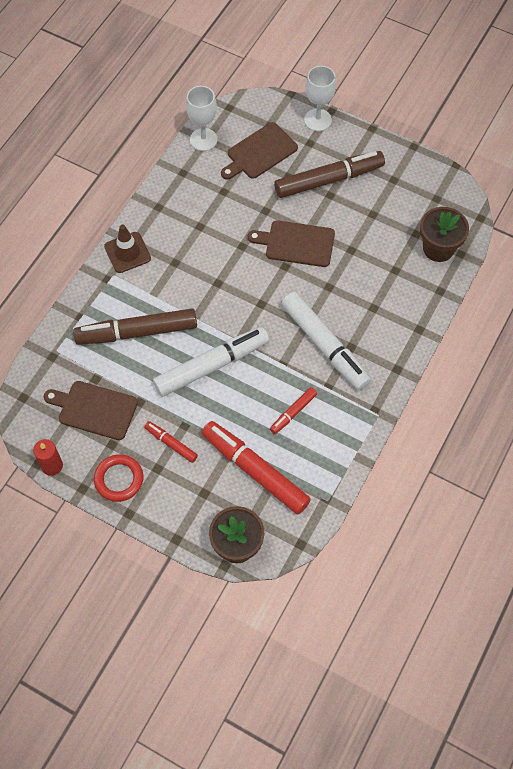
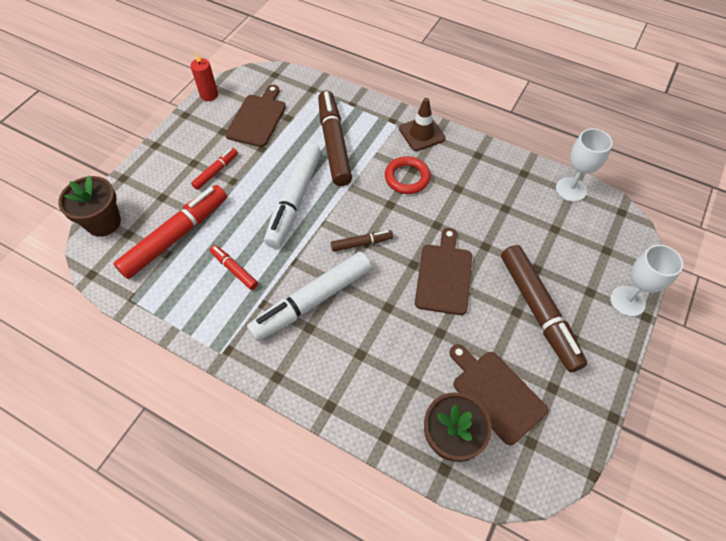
camera: 90 degrees right, 5 degrees down
(119, 479) = (188, 137): red ring -> red ring (407, 178)
(211, 365) = (294, 200): white marker -> white marker turned 45 degrees clockwise
(259, 152) = (564, 240): brown cutting board -> brown cutting board (496, 393)
(263, 306) = (362, 243): none -> brown marker

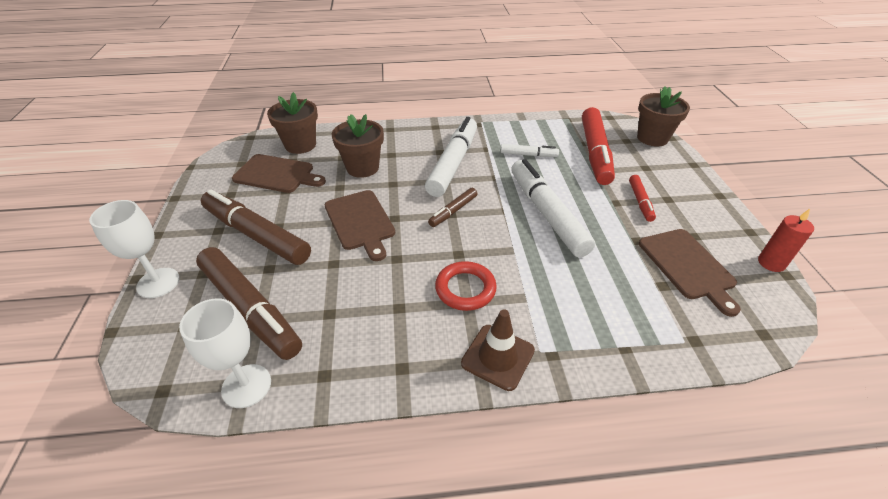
camera: 145 degrees right, 15 degrees down
(234, 269) = (528, 155): red marker -> white marker
(334, 143) = (580, 283): brown marker -> brown marker (250, 309)
(402, 349) = (362, 168): none -> brown flower pot

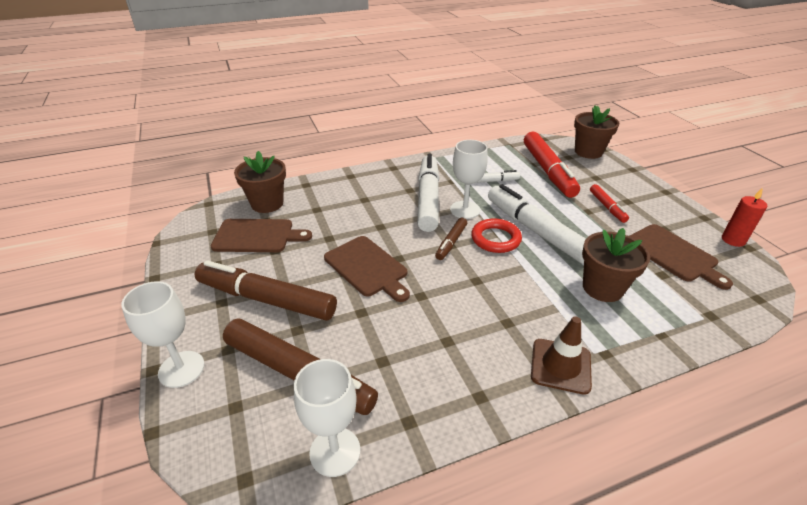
camera: 15 degrees left, 5 degrees down
(362, 168) = (342, 216): brown flower pot -> brown flower pot (602, 288)
(465, 289) = (499, 311): red ring -> red ring (495, 239)
(484, 180) = (465, 210): none -> white goblet

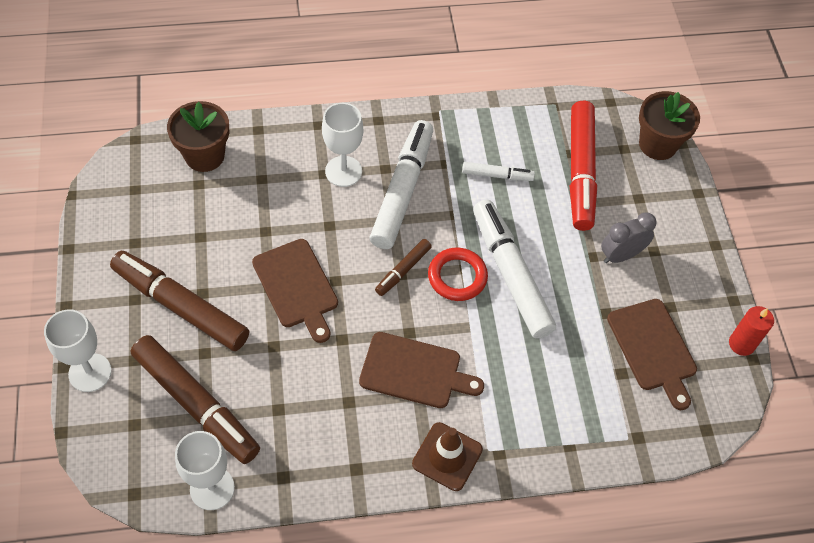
camera: 10 degrees right, 20 degrees up
(257, 236) = (184, 209): brown cutting board -> brown cutting board (414, 371)
(465, 210) = (440, 220): white goblet -> white goblet (343, 171)
(602, 288) = (542, 375): brown flower pot -> none
(607, 207) = (621, 255): red marker -> grey clock

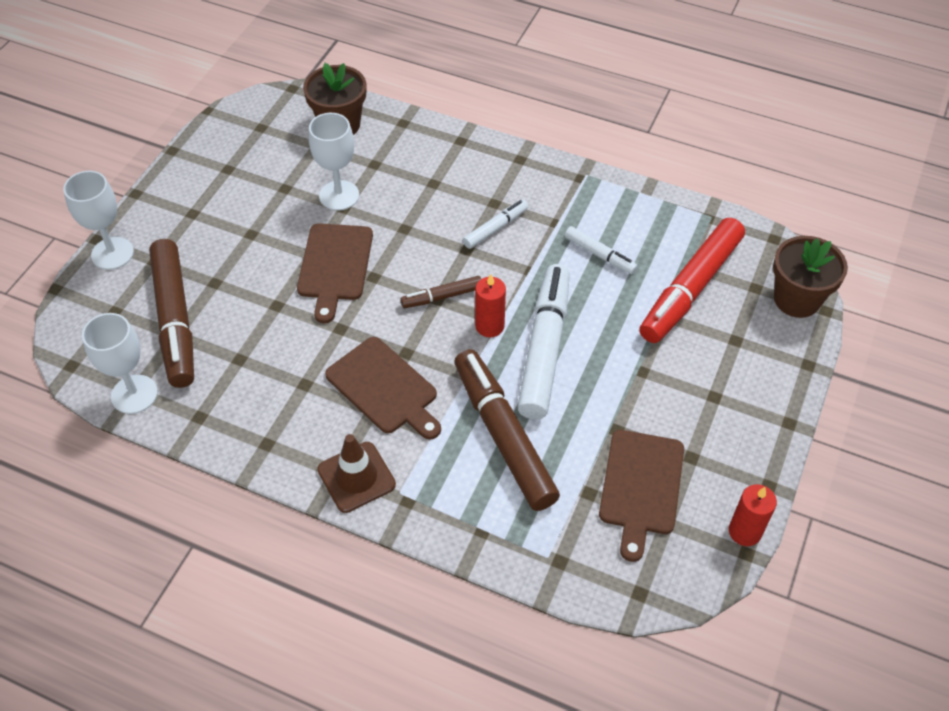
camera: 35 degrees right, 5 degrees down
(180, 306) = (224, 236): brown marker -> brown marker (503, 436)
(343, 171) = (453, 189): white goblet -> white goblet (339, 195)
(402, 190) = (495, 228): white marker -> white marker, size x0.49
(457, 277) = (489, 326): red ring -> red candle
(621, 255) = (674, 384): grey clock -> none

